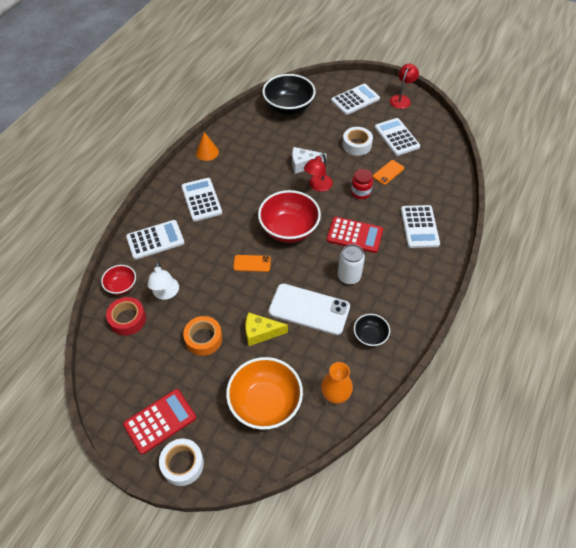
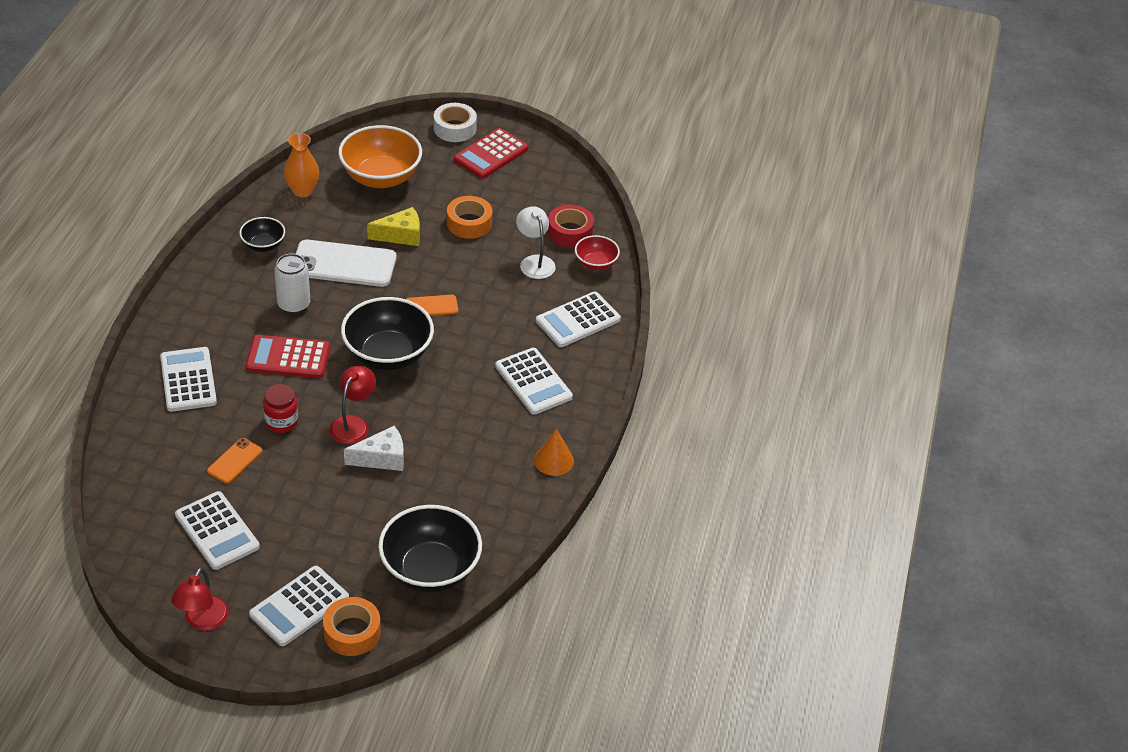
camera: 165 degrees right, 10 degrees down
(289, 229) = (388, 355): red bowl -> black bowl
(331, 87) = (352, 632): none -> orange tape
(357, 145) = (291, 506): white tape -> none

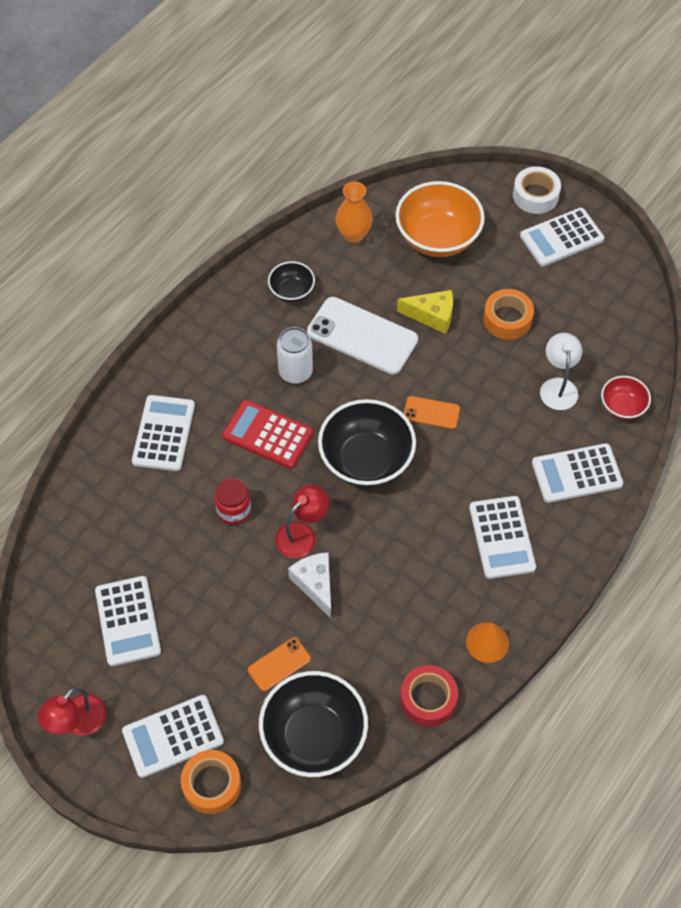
camera: 25 degrees right, 15 degrees up
(235, 461) = (173, 543): orange phone -> orange phone (279, 664)
(382, 458) = (315, 584): white cheese -> white cheese turned 120 degrees counterclockwise
(491, 154) = (561, 238): red calculator -> white calculator
(570, 232) = (609, 359): red tape -> red tape (428, 699)

